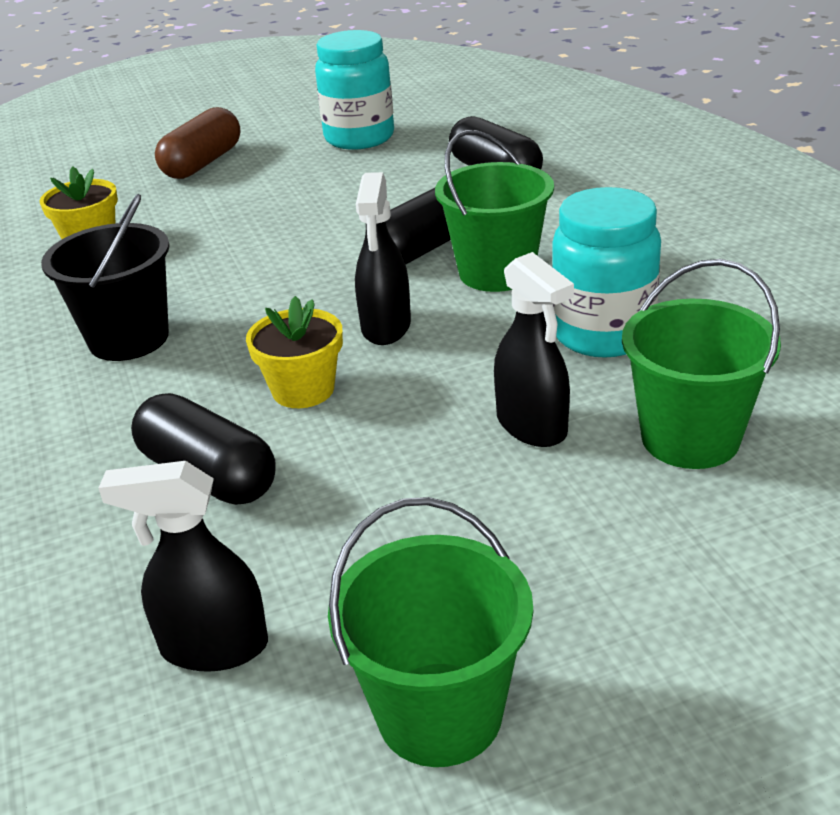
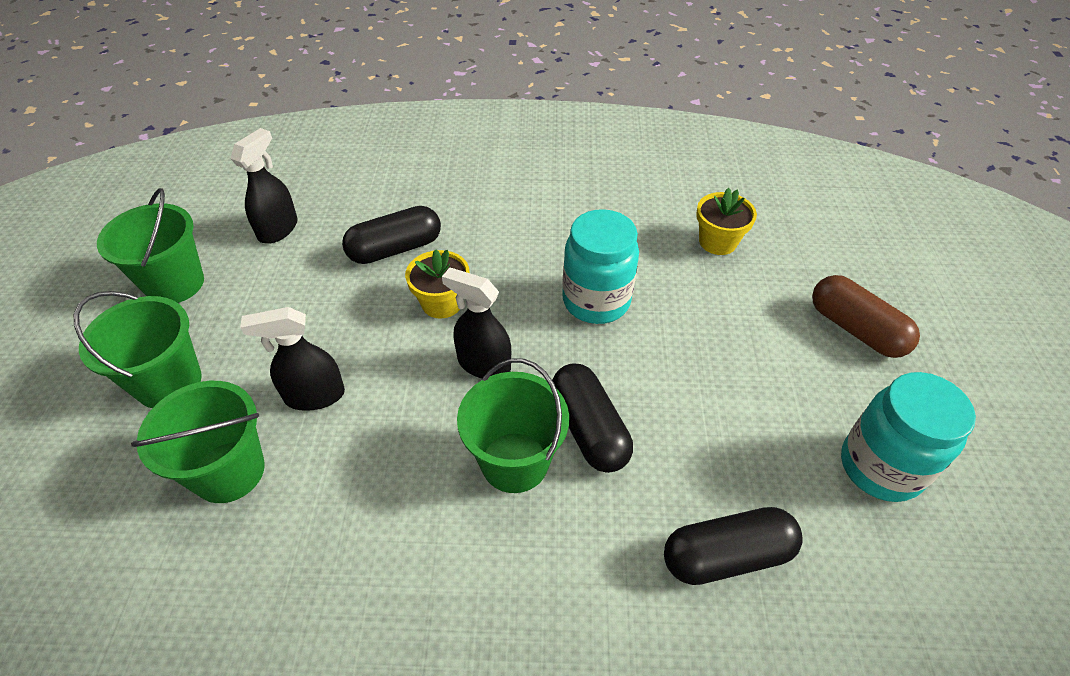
camera: 110 degrees right, 15 degrees up
(129, 339) = (561, 241): black bucket -> none
(603, 334) = (375, 488): turquoise jar -> turquoise jar (596, 301)
(632, 575) = (169, 382): none -> green bucket

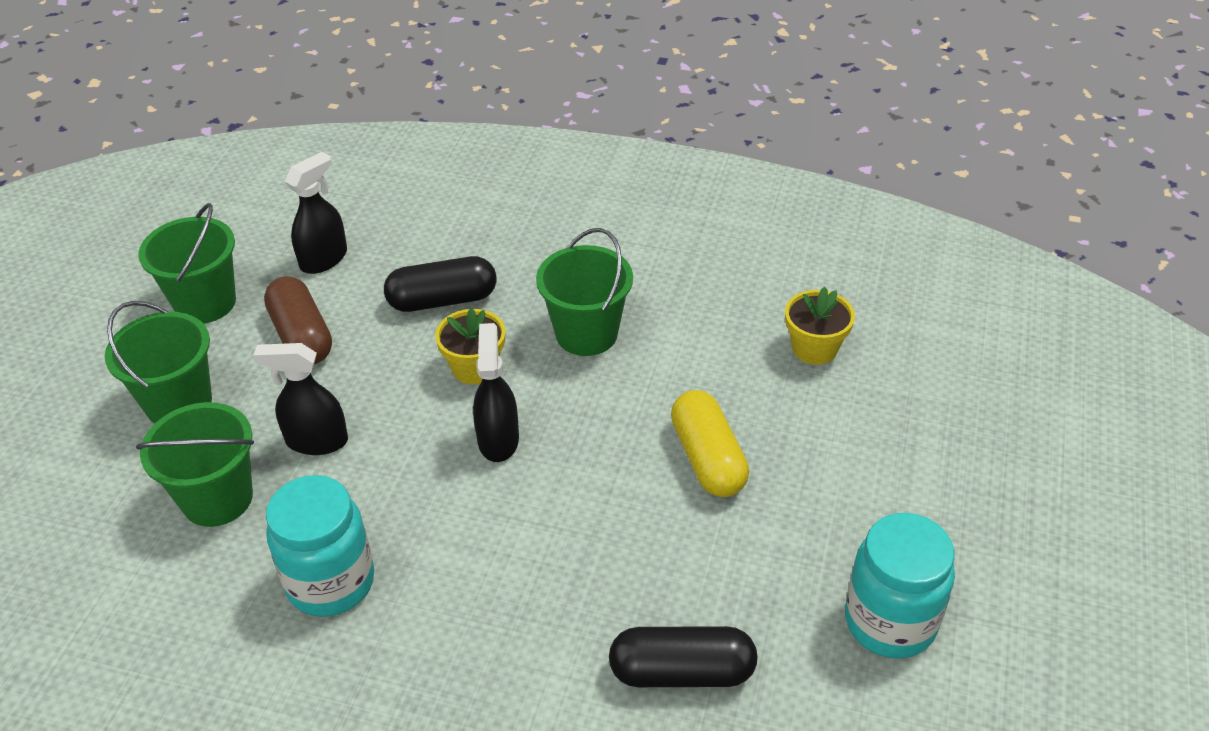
camera: 15 degrees right, 5 degrees down
(483, 364) = (498, 439): black spray bottle -> black spray bottle turned 45 degrees clockwise
(514, 462) = (498, 542): green bucket -> green bucket (586, 334)
(589, 429) = (586, 524): black capsule -> none
(596, 301) = (645, 393): turquoise jar -> turquoise jar (330, 582)
(670, 349) = (708, 458): none -> yellow capsule
(855, 329) = (934, 474): brown capsule -> brown capsule (301, 336)

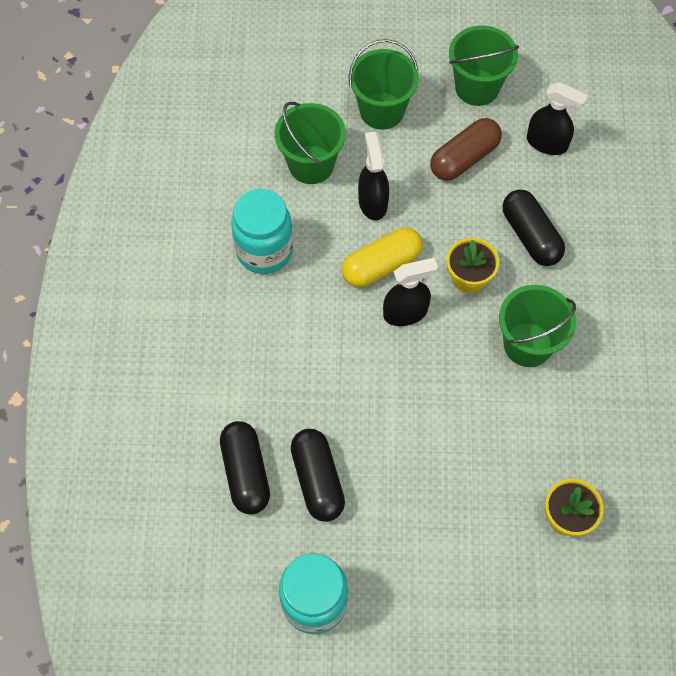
camera: 75 degrees right, 20 degrees up
(708, 458) = (427, 456): yellow capsule -> yellow capsule (381, 265)
(713, 584) = (317, 480): none -> black capsule

